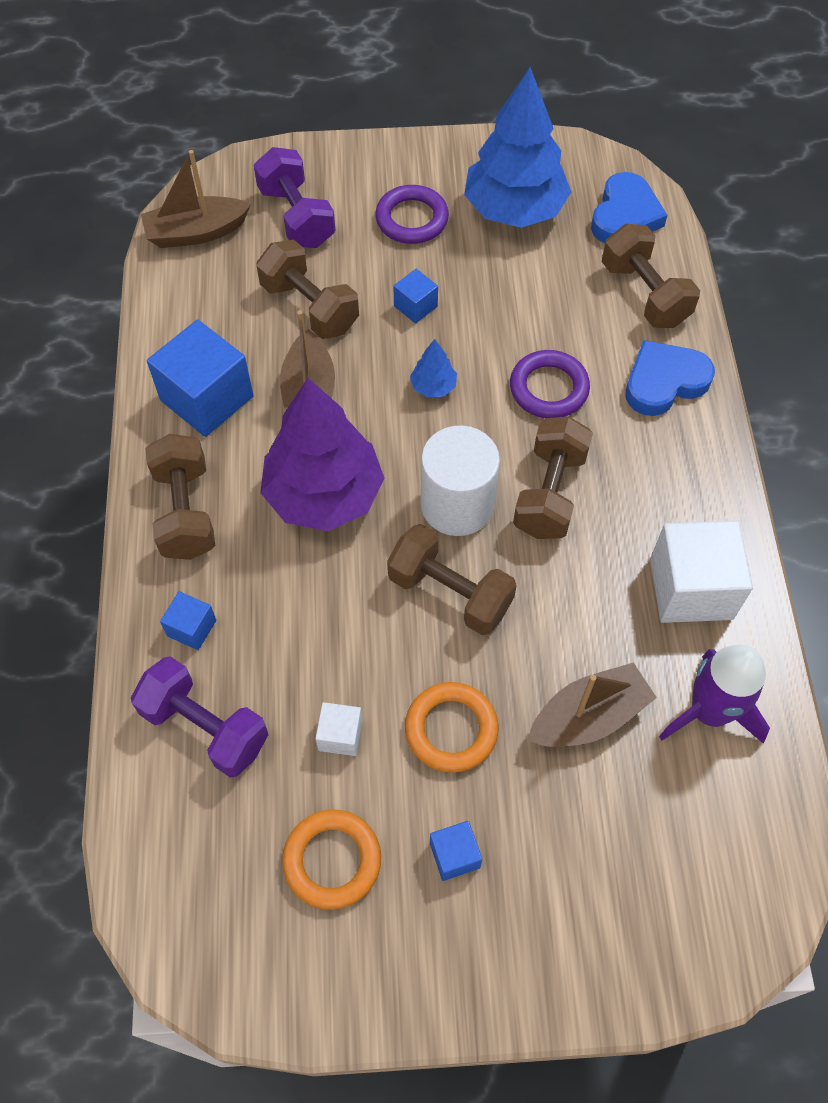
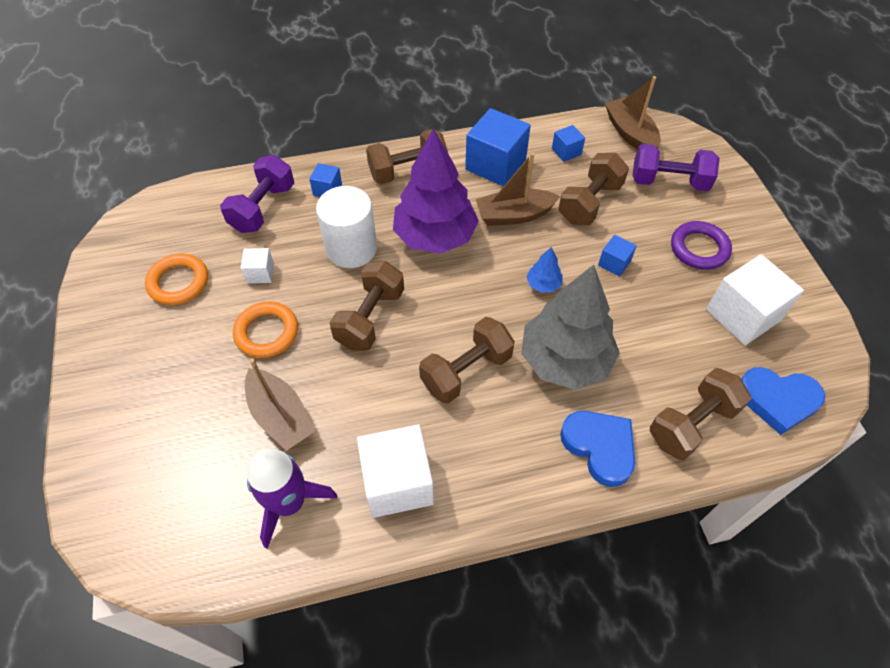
camera: 80 degrees right, 5 degrees down
(296, 217) = (669, 182): purple dumbbell -> purple dumbbell turned 45 degrees clockwise
(454, 855) = (179, 346): blue cube -> blue cube (566, 151)
(457, 505) = (443, 313): white cylinder -> white cylinder (351, 248)
(514, 209) = (742, 315): blue tree -> white cube
(549, 388) = (565, 360): purple ring -> grey tree
(549, 493) = (466, 371): brown dumbbell -> brown dumbbell turned 45 degrees counterclockwise

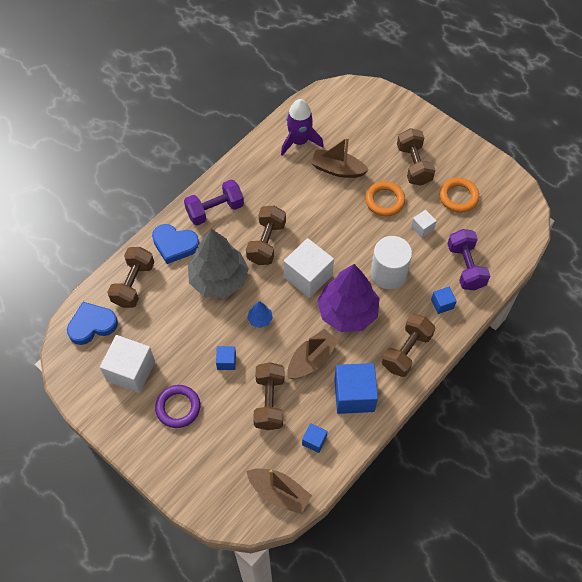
camera: 145 degrees right, 5 degrees up
(370, 318) = (339, 240): brown dumbbell -> brown dumbbell (413, 165)
(397, 482) = (259, 175): white cube -> white cube (308, 276)
(669, 182) = (225, 458): purple dumbbell -> purple dumbbell (215, 210)

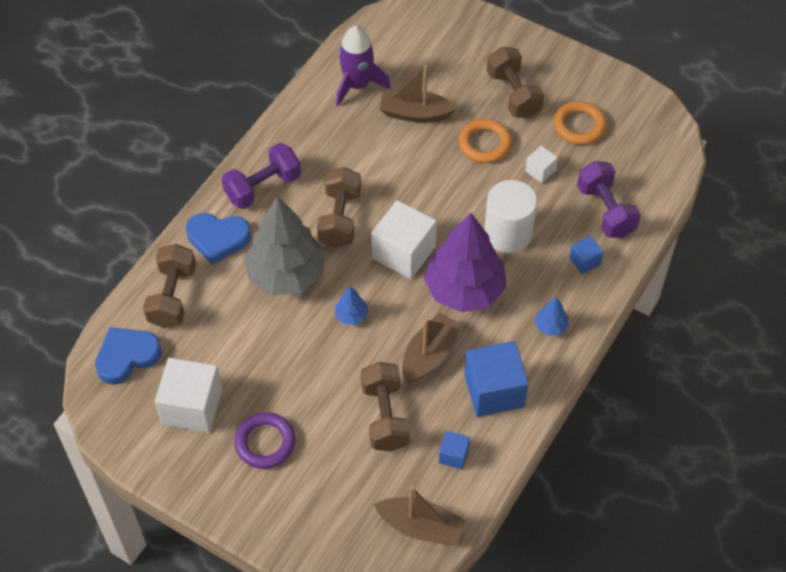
camera: 10 degrees left, 5 degrees down
(226, 361) = (317, 375): blue cube -> none
(406, 351) = (550, 326): brown dumbbell -> blue tree

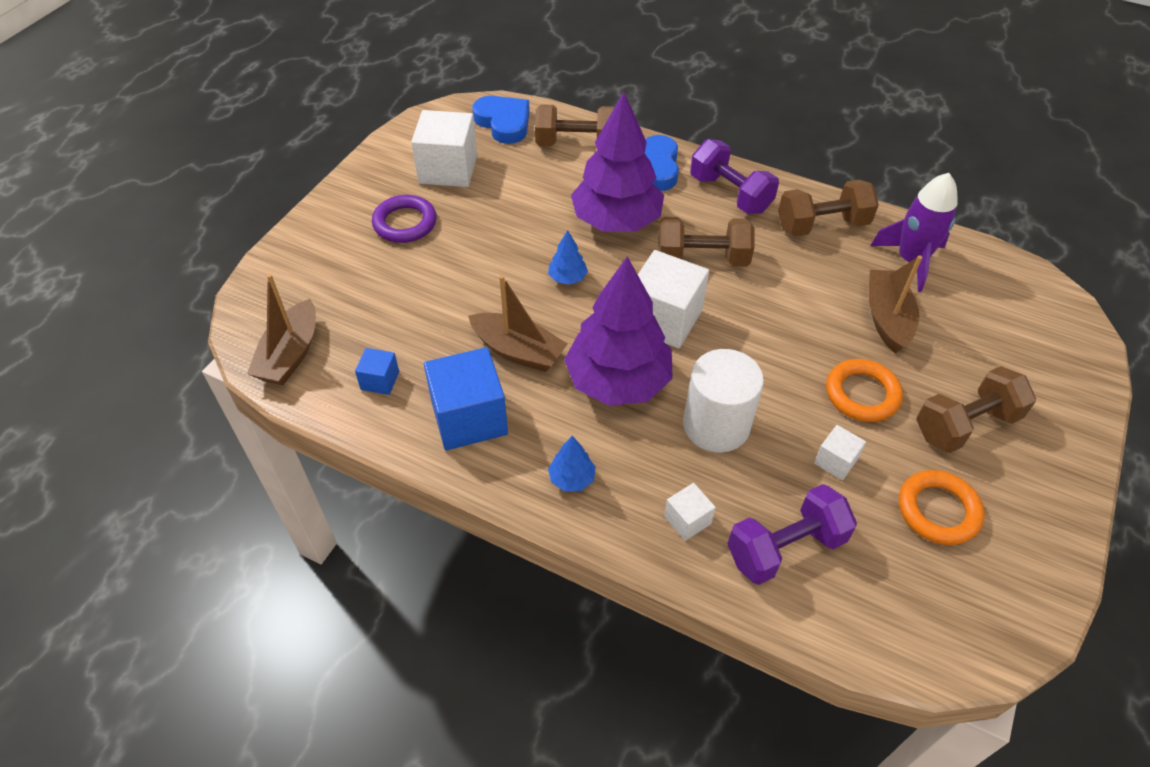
camera: 85 degrees right, 5 degrees down
(286, 274) = (616, 221): grey tree -> purple tree
(385, 416) = (434, 315): brown dumbbell -> brown dumbbell (822, 225)
(585, 261) = (687, 520): blue cube -> white cube

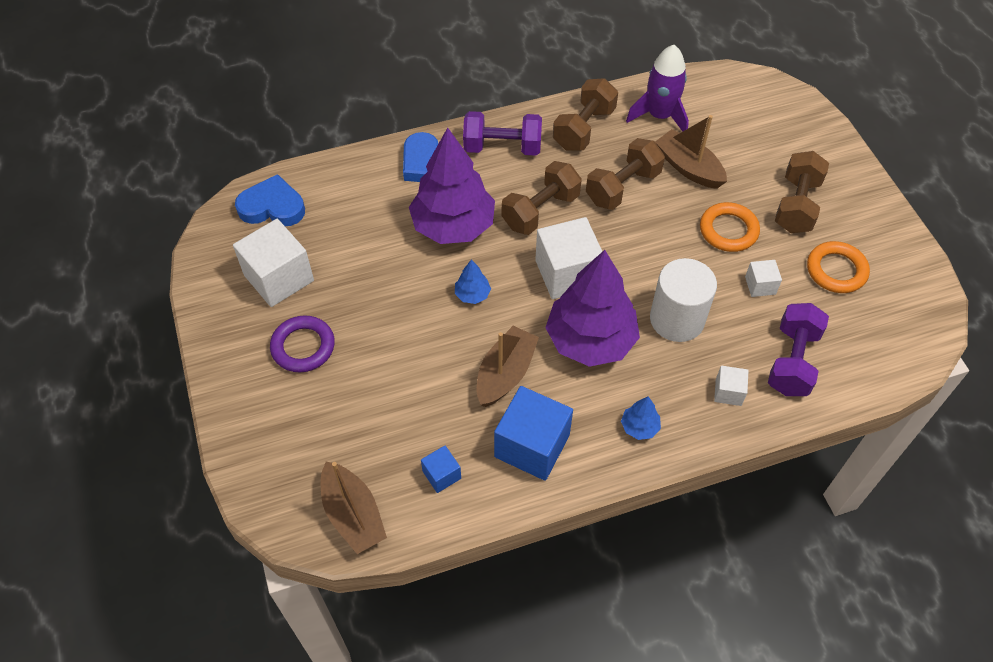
camera: 45 degrees left, 5 degrees up
(518, 351) = (505, 373): brown boat -> brown boat turned 45 degrees counterclockwise
(576, 144) = (350, 185): brown dumbbell -> brown dumbbell (622, 187)

